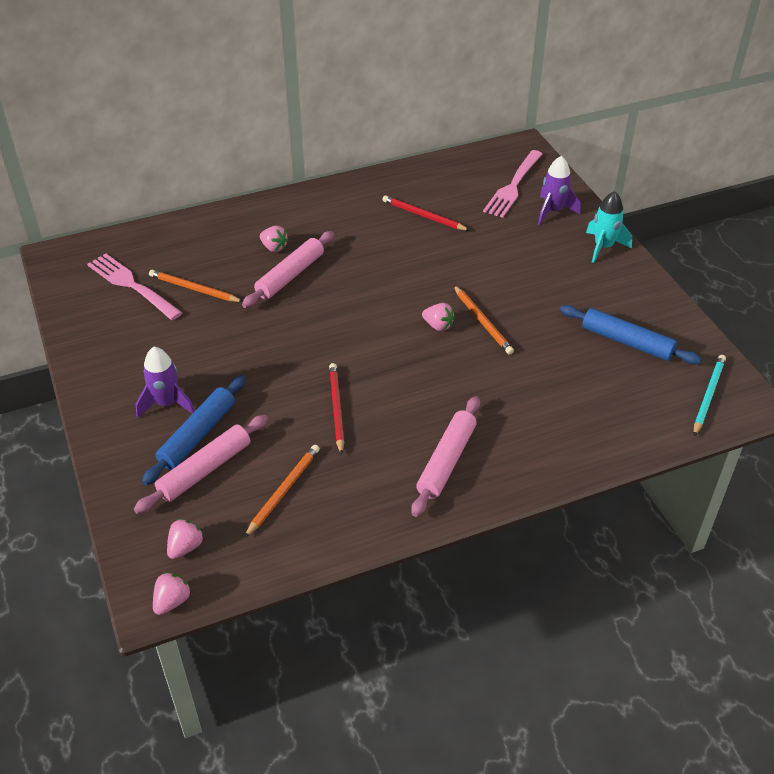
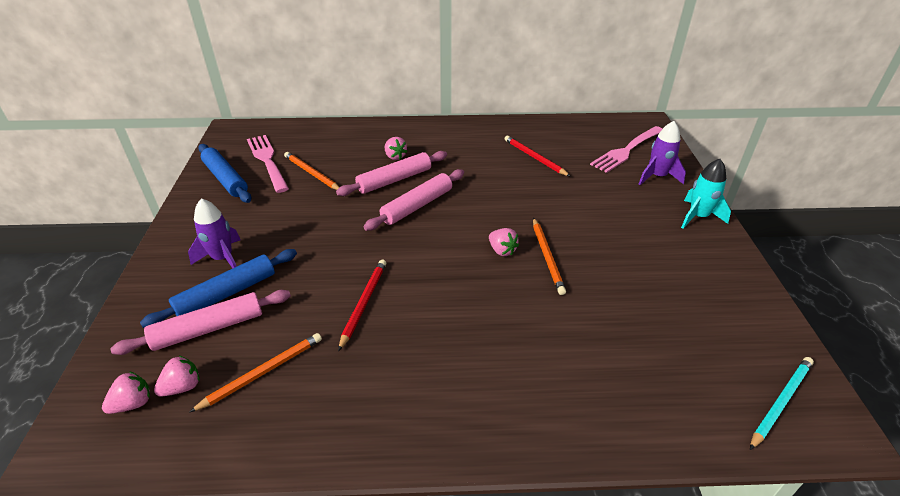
camera: 20 degrees right, 5 degrees down
(172, 601) = (75, 462): pink strawberry -> pink strawberry (182, 387)
(446, 461) = (442, 391): pink rolling pin -> pink rolling pin (417, 206)
(627, 342) = (695, 314): blue rolling pin -> blue rolling pin (226, 179)

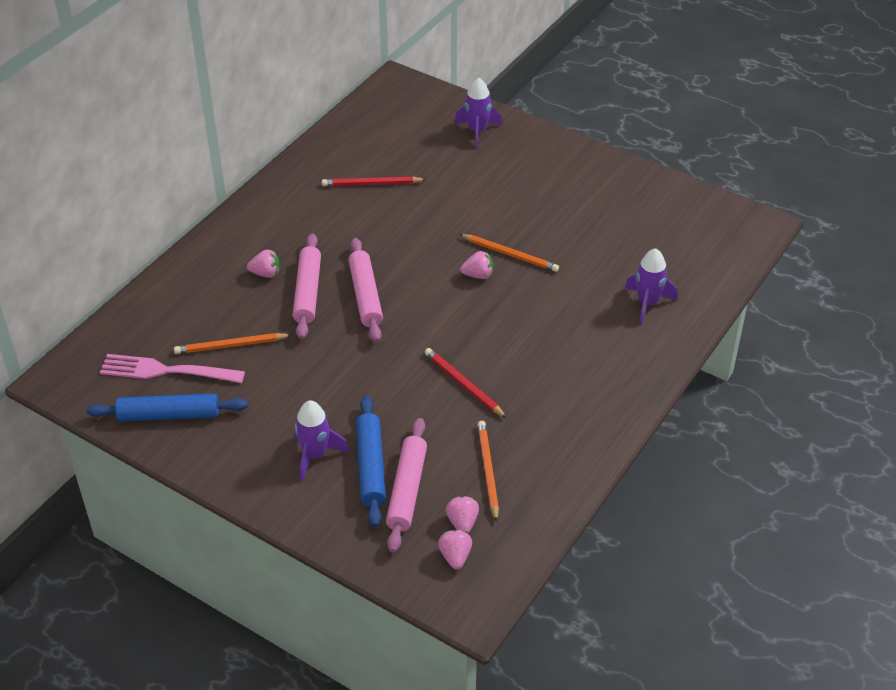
camera: 55 degrees left, 5 degrees up
(595, 384) = (647, 303): none -> purple rocket
(627, 150) = (422, 122): pink fork -> none
(698, 217) = (546, 146): turquoise rocket -> none
(780, 402) = (727, 232): turquoise pencil -> none

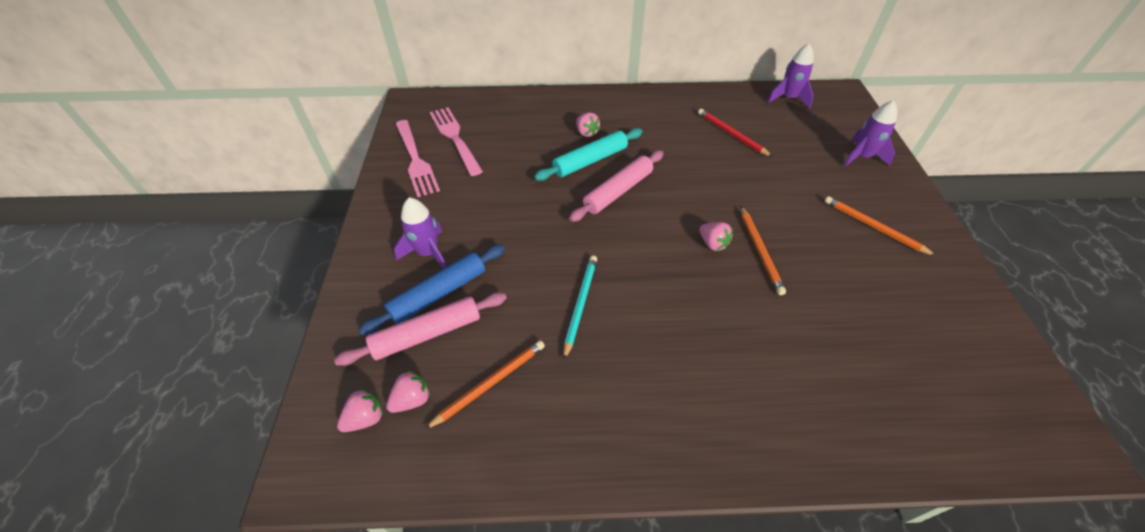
camera: 55 degrees right, 5 degrees up
(169, 415) = (415, 159): blue rolling pin -> pink fork
(230, 346) = (503, 153): orange pencil -> orange pencil (873, 227)
(307, 292) = (590, 161): pink rolling pin -> turquoise rolling pin
(463, 384) = (580, 304): red pencil -> turquoise pencil
(647, 303) = (828, 397): purple rocket -> purple rocket (788, 99)

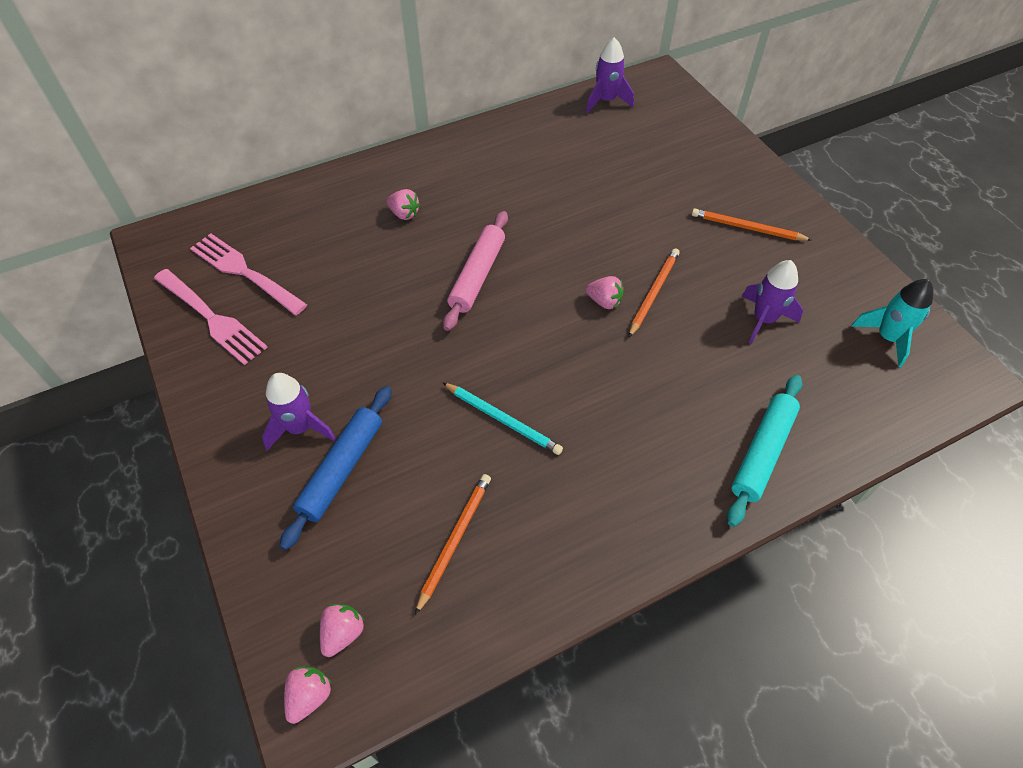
camera: 25 degrees left, 5 degrees up
(412, 400) = (382, 592): pink strawberry -> pink strawberry (309, 696)
(427, 334) = (355, 518): pink rolling pin -> none
(580, 304) = (503, 419): turquoise pencil -> turquoise pencil turned 135 degrees clockwise
(590, 161) = (427, 248): turquoise rolling pin -> turquoise rolling pin (762, 452)
(731, 134) = (566, 165): red pencil -> none
(760, 251) = (653, 293): orange pencil -> orange pencil turned 120 degrees counterclockwise
(861, 157) = (706, 151): purple rocket -> purple rocket (763, 320)
(985, 369) = (887, 338): none -> turquoise rocket

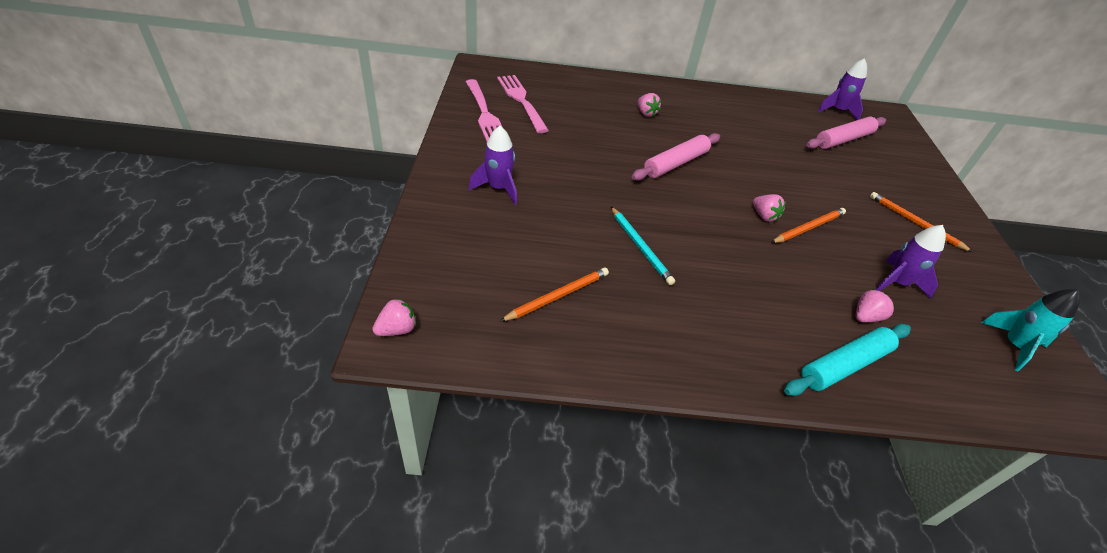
camera: 25 degrees right, 10 degrees down
(341, 469) = (509, 221): blue rolling pin -> none
(343, 633) = (444, 307): pink strawberry -> pink strawberry (866, 317)
(631, 143) = (843, 139): none -> pink rolling pin

